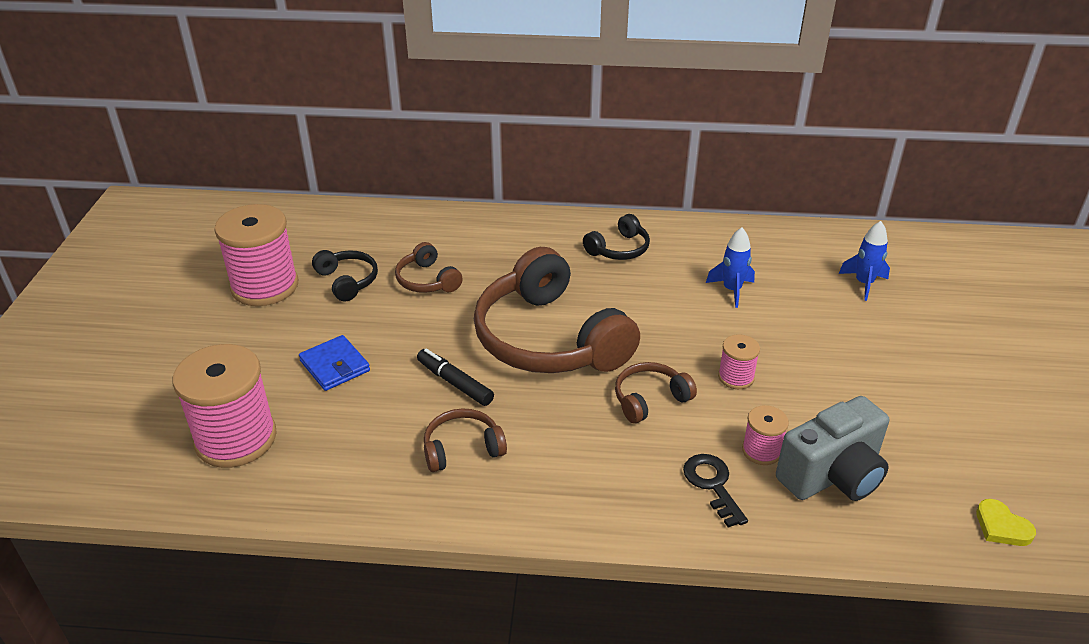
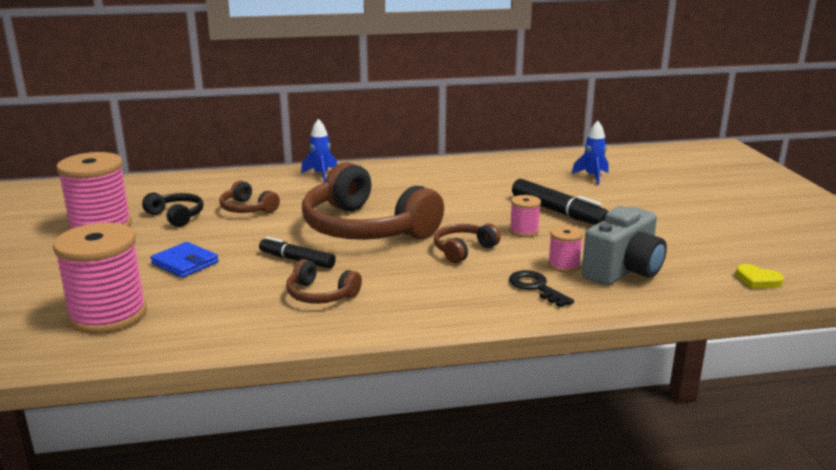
camera: 15 degrees left, 15 degrees down
(462, 449) = (320, 295): brown headphones -> brown headphones turned 120 degrees counterclockwise
(619, 249) = (399, 178): black headphones -> none
(731, 290) = (497, 189): blue rocket -> blue rocket (321, 175)
(792, 347) = (558, 212): none -> black marker

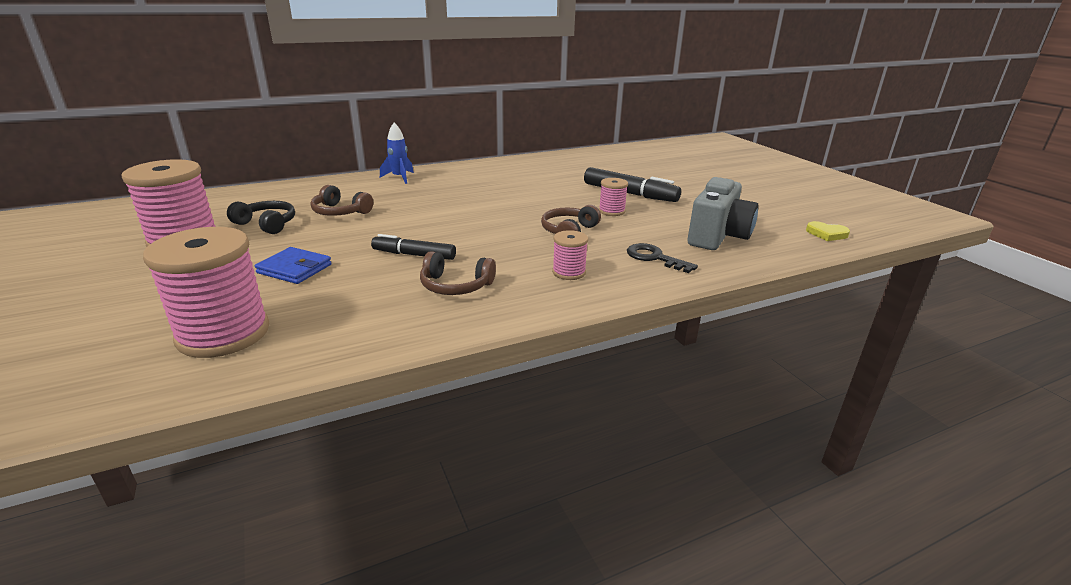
camera: 15 degrees left, 5 degrees up
(366, 228) = (467, 220): brown headphones -> none
(563, 265) = (665, 237): pink spool -> pink spool (569, 272)
(592, 176) = (638, 165): blue rocket -> none

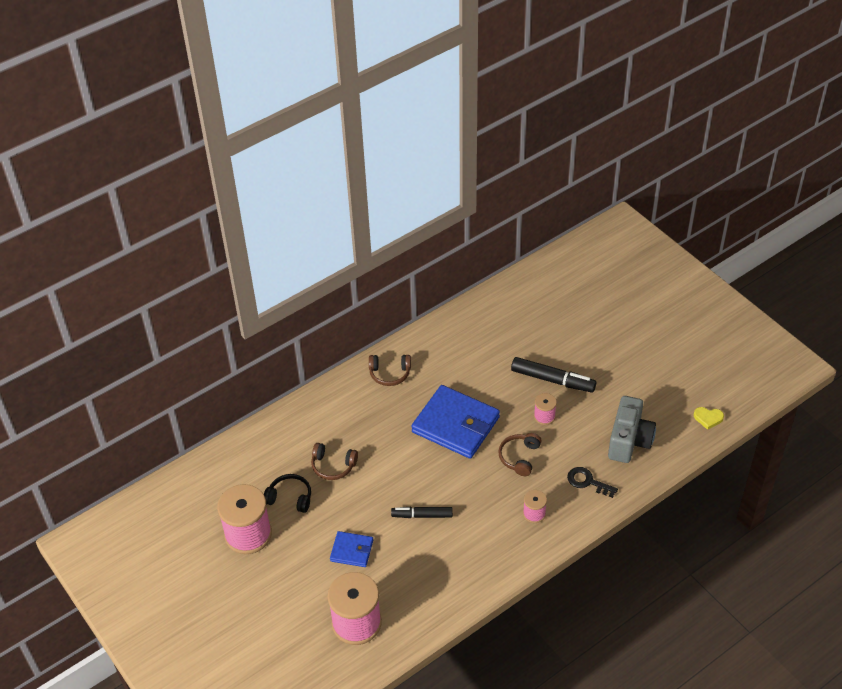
camera: 10 degrees left, 20 degrees up
(399, 178) = (346, 392): blue rocket -> none
(455, 286) = (466, 546): brown headphones -> brown headphones (390, 373)
(503, 205) = (456, 425): none -> blue wallet

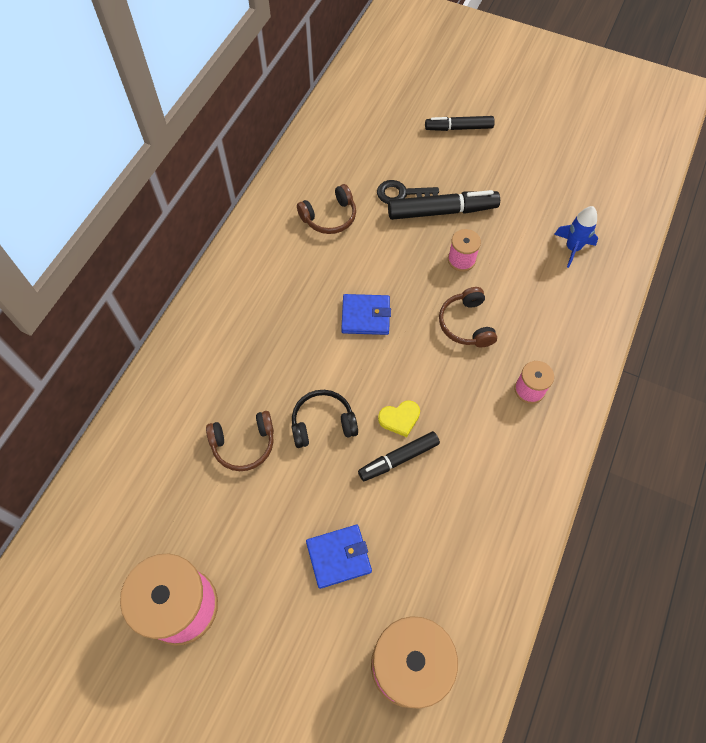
camera: 30 degrees left, 15 degrees up
(290, 498) = (211, 519): black headphones -> black headphones (323, 423)
(390, 373) = (245, 285): brown headphones -> brown headphones (329, 217)
(456, 425) = (365, 316): blue wallet -> blue wallet, size x0.50
(587, 482) = (562, 319): black key -> black key (402, 194)
(604, 328) = (459, 128): none -> black marker
(629, 441) = (572, 248): grey camera -> blue rocket
(708, 418) = (634, 185): yellow heart -> yellow heart (399, 419)

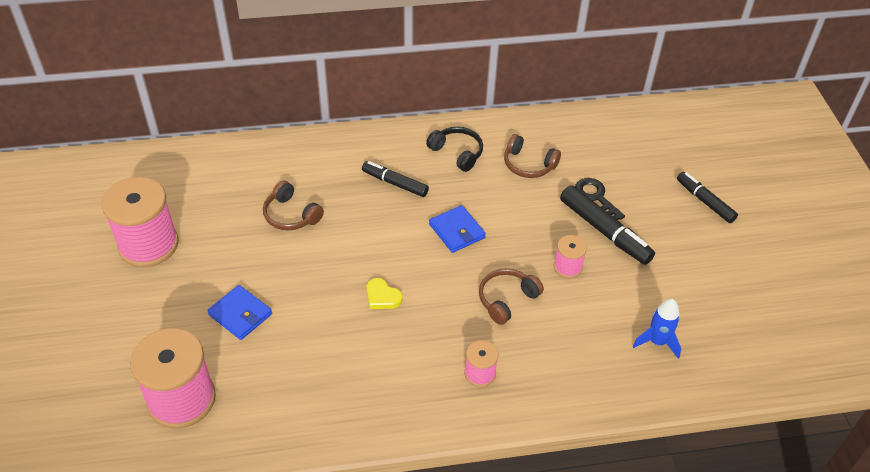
camera: 55 degrees right, 15 degrees down
(323, 423) = (342, 251): black headphones -> black headphones (457, 153)
(399, 459) = (347, 313): black marker -> black marker (395, 183)

